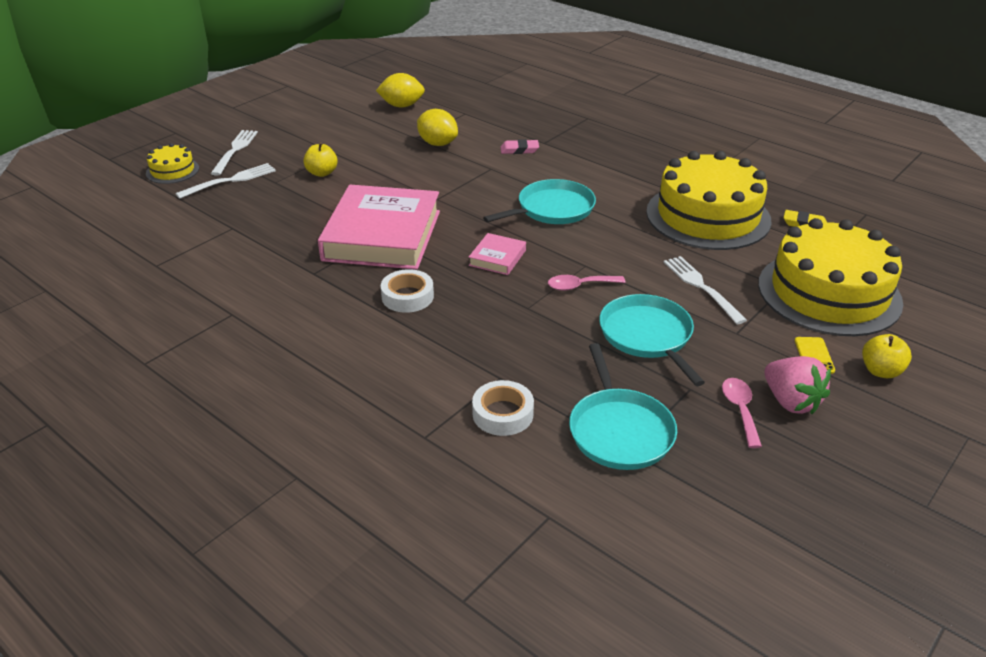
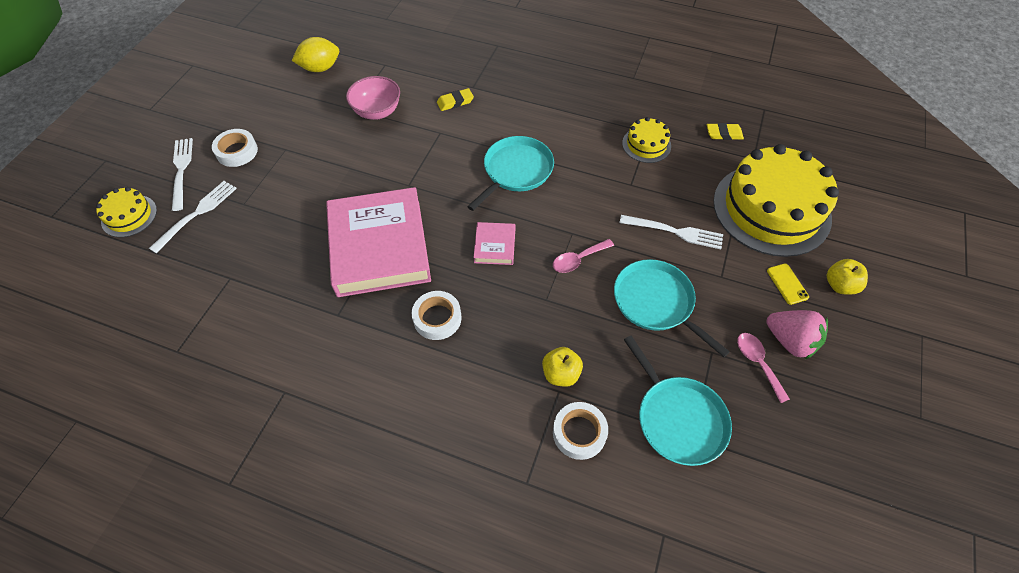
camera: 20 degrees left, 20 degrees up
(291, 147) = (237, 151): none -> white tape
(322, 173) = (284, 179): yellow apple -> yellow apple (561, 374)
(437, 143) = (377, 112): yellow lemon -> pink bowl
(519, 150) = (455, 102): pink eraser -> yellow eraser
(701, 287) = (675, 232): white fork -> white fork turned 150 degrees clockwise
(708, 216) = (646, 144): yellow cake -> yellow cake, size x0.46

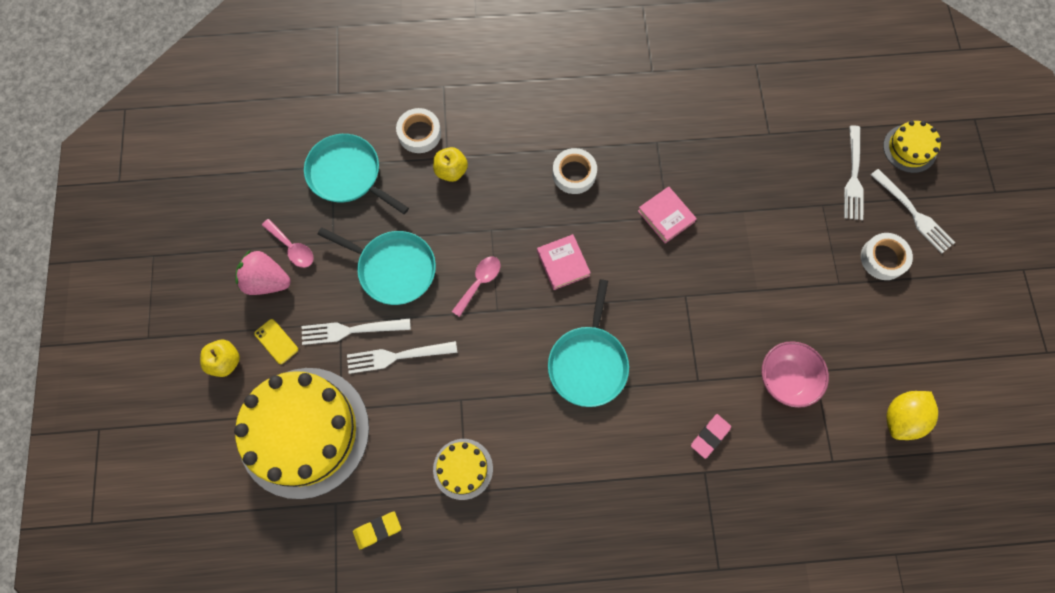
camera: 155 degrees right, 15 degrees up
(379, 247) = (666, 216): pink book -> pink book, size x0.43
(455, 102) = (710, 436): yellow eraser -> pink eraser
(712, 266) = (351, 330): none -> white fork

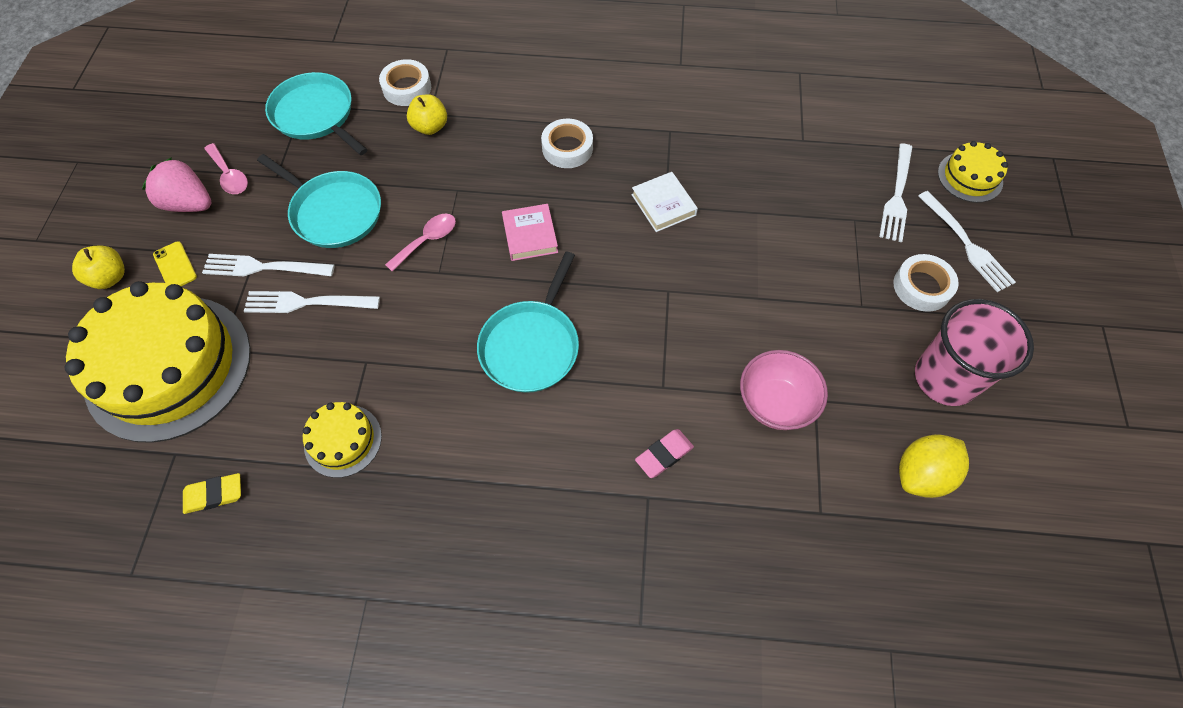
camera: 10 degrees right, 10 degrees down
(666, 216) = (663, 205): pink book -> white book
(909, 336) = (945, 378): none -> pink cup

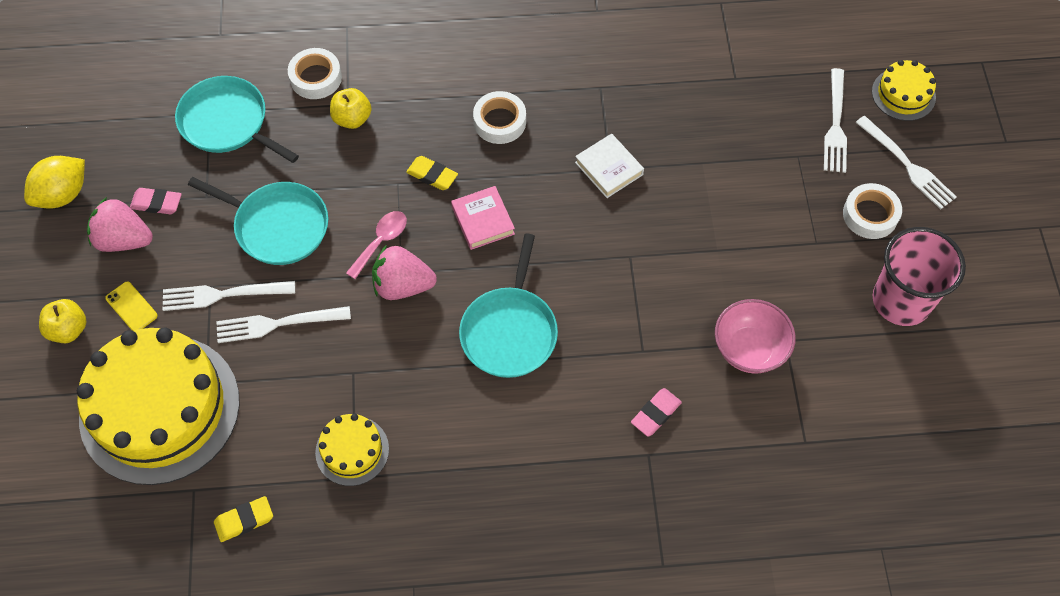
camera: 10 degrees left, 0 degrees up
(229, 176) = (156, 203): pink spoon -> pink eraser
(437, 285) = (402, 285): none -> pink strawberry
(491, 187) = (432, 175): none -> yellow eraser
(922, 474) = (890, 393): yellow lemon -> yellow lemon (63, 194)

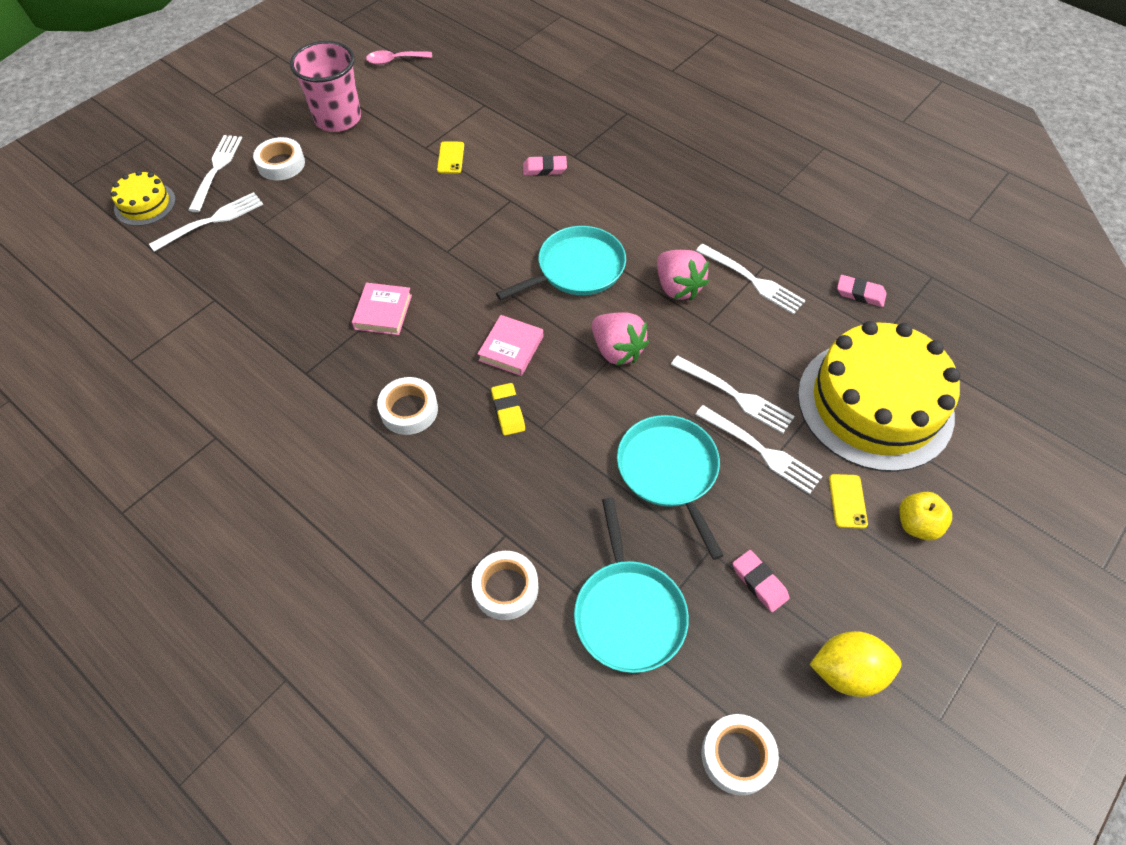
camera: 135 degrees left, 5 degrees down
(102, 104) = (737, 756): none -> white tape
(124, 240) = (815, 570): pink strawberry -> pink strawberry (677, 287)
(244, 520) = (860, 293): yellow eraser -> pink eraser
(352, 119) = (517, 516): yellow apple -> none
(352, 450) = (752, 280): yellow cake -> white fork
(381, 241) = (600, 393): pink spoon -> pink spoon (394, 60)
(609, 168) = (383, 312): white book -> pink book
(749, 349) = (450, 158): pink bowl -> yellow phone

